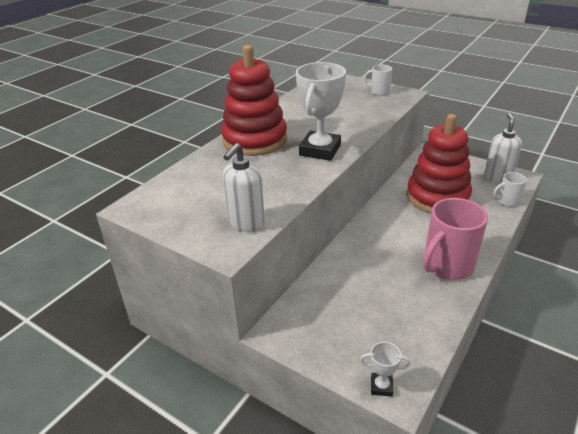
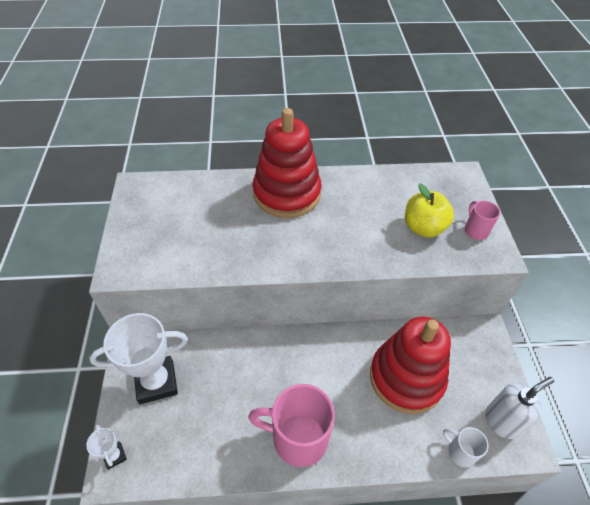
camera: 50 degrees right, 15 degrees up
(246, 223) = (159, 261): white soap dispenser -> none
(320, 150) = (309, 246): white trophy -> white trophy (156, 382)
(356, 105) = (423, 228): none -> yellow apple
(379, 92) = (475, 230): white mug -> pink mug

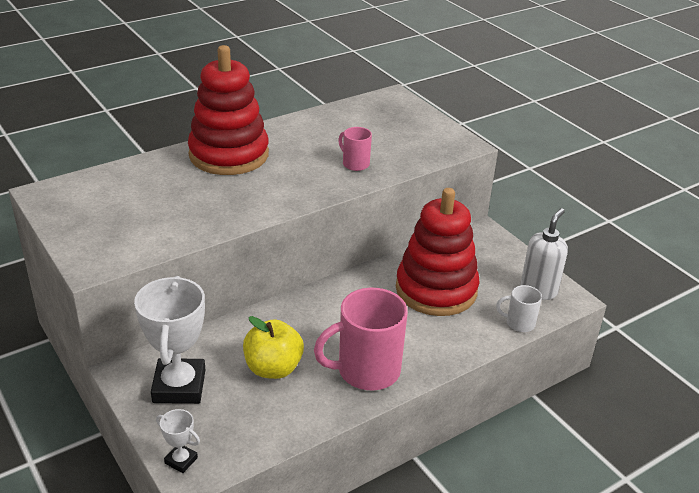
camera: 30 degrees left, 15 degrees down
(156, 382) = (179, 386): white trophy -> white trophy turned 45 degrees counterclockwise
(423, 228) = (385, 144): yellow apple -> yellow apple (273, 368)
(475, 230) = (433, 133): pink mug -> pink mug (355, 164)

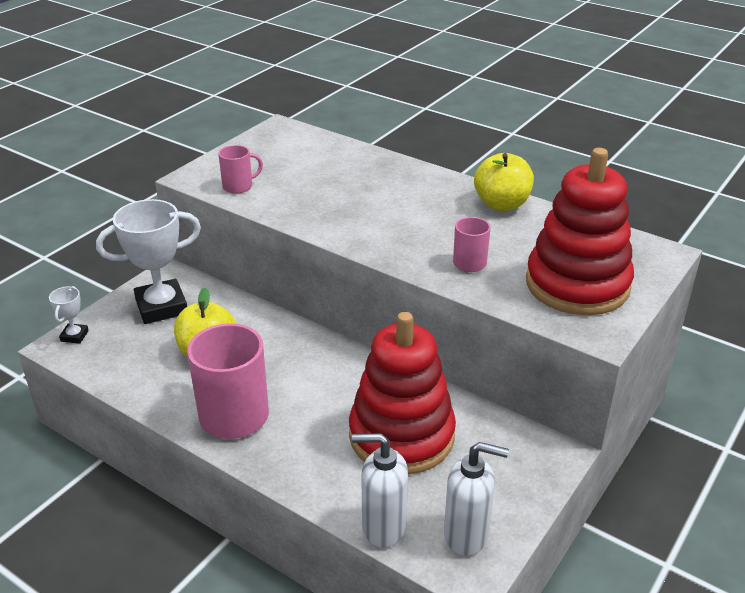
camera: 70 degrees right, 0 degrees up
(139, 241) = (239, 186): none -> pink mug
(229, 155) = (416, 187): red stacking toy -> red stacking toy (577, 285)
(288, 129) = (501, 204): none -> yellow apple
(519, 323) = (383, 527): white mug -> white soap dispenser

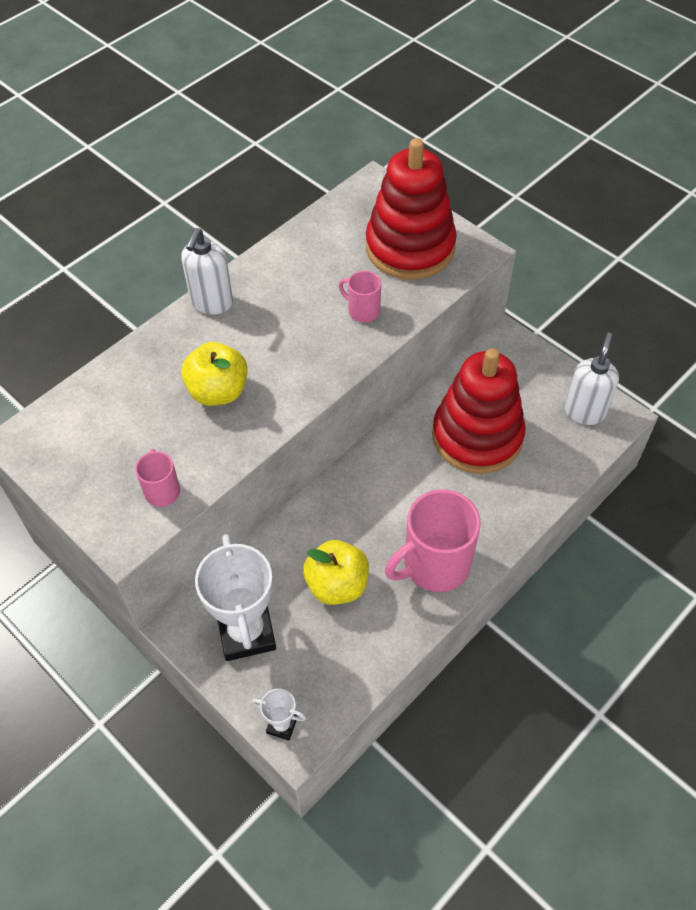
camera: 80 degrees left, 20 degrees up
(383, 527) = (574, 463): white soap dispenser -> white soap dispenser (211, 303)
(501, 204) = (267, 268): yellow apple -> yellow apple (218, 391)

